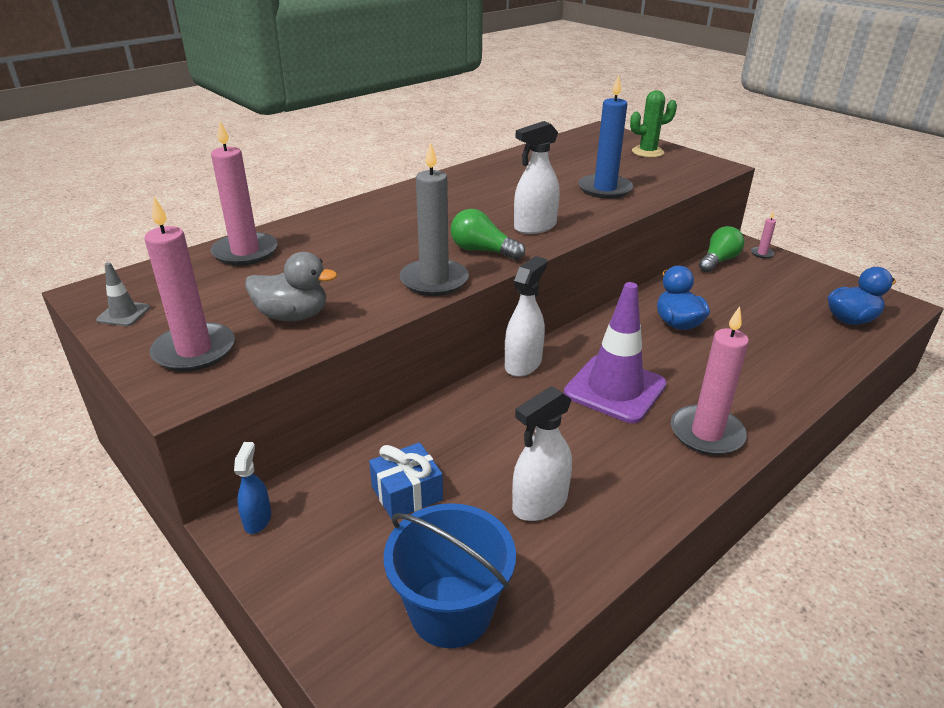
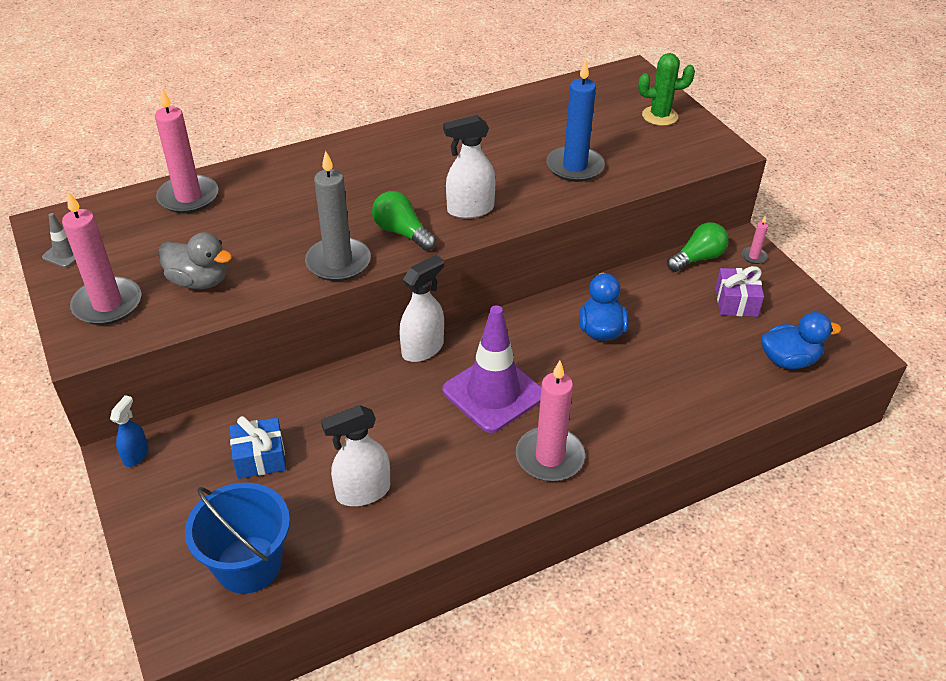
camera: 15 degrees right, 10 degrees up
(774, 286) = (736, 302): none -> purple gift

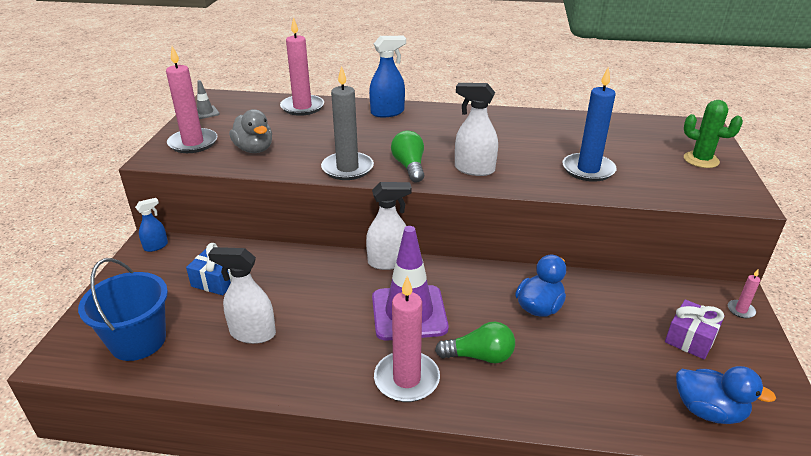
camera: 35 degrees right, 10 degrees down
(302, 167) = (387, 112): none -> blue spray bottle
(698, 258) = (679, 290): green light bulb -> green light bulb (479, 356)

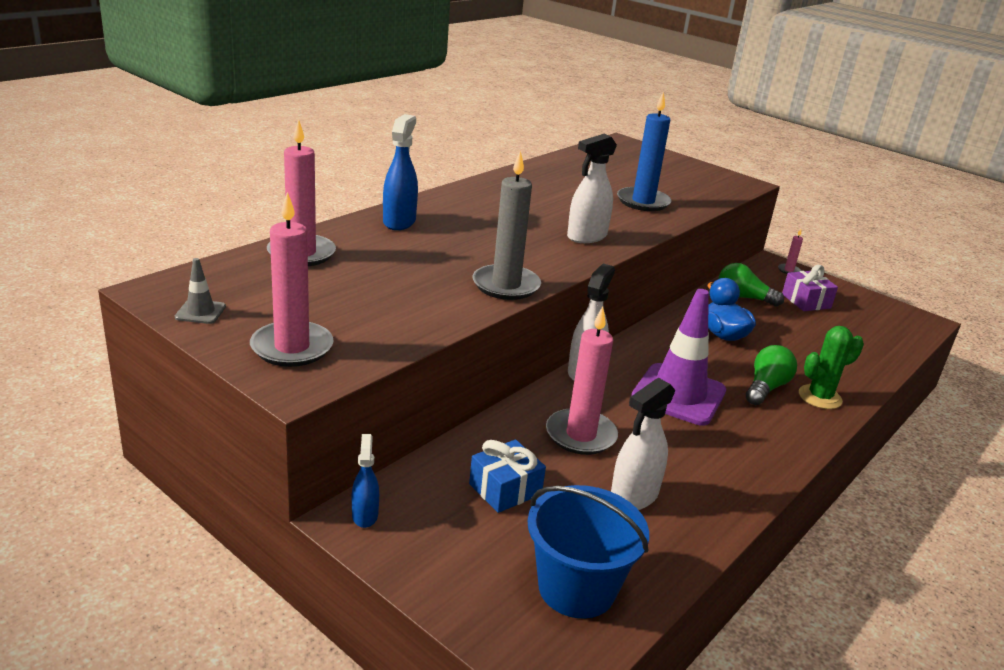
camera: 60 degrees left, 5 degrees down
(254, 149) = (378, 316): grey duck -> none
(406, 379) = (772, 434): pink candle -> pink candle (581, 435)
(409, 167) = (543, 258): green light bulb -> green light bulb (743, 298)
(701, 160) = (674, 166): green cactus -> green cactus (820, 397)
(708, 411) = (881, 333): blue duck -> none

